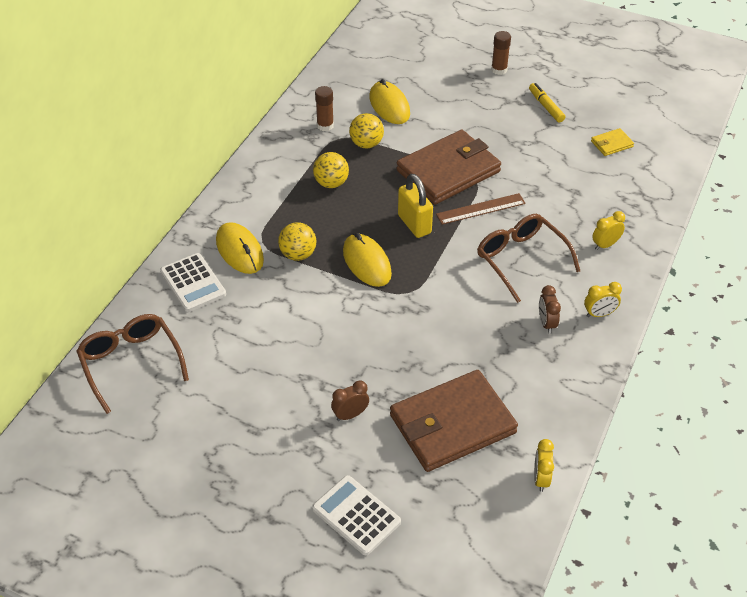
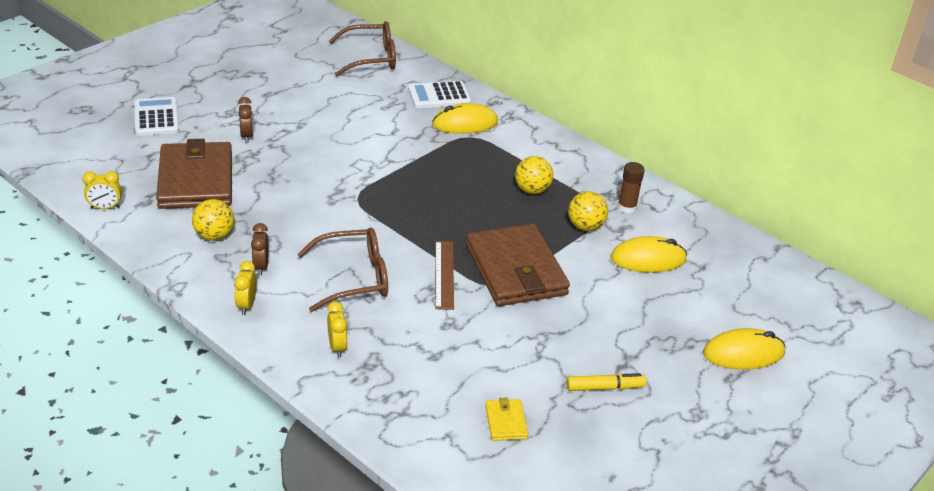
camera: 105 degrees right, 10 degrees down
(298, 254) = (442, 151): yellow ball -> yellow ball (214, 236)
(356, 515) = (156, 117): white calculator -> white calculator turned 75 degrees counterclockwise
(366, 262) = (409, 184): yellow mouse -> yellow mouse (743, 353)
(414, 224) = (445, 225): yellow padlock -> none
(499, 70) = (697, 370): brown glue stick -> none
(540, 478) = (105, 208): yellow clock -> yellow clock turned 150 degrees clockwise
(546, 323) = (261, 266): brown clock -> brown clock turned 105 degrees counterclockwise

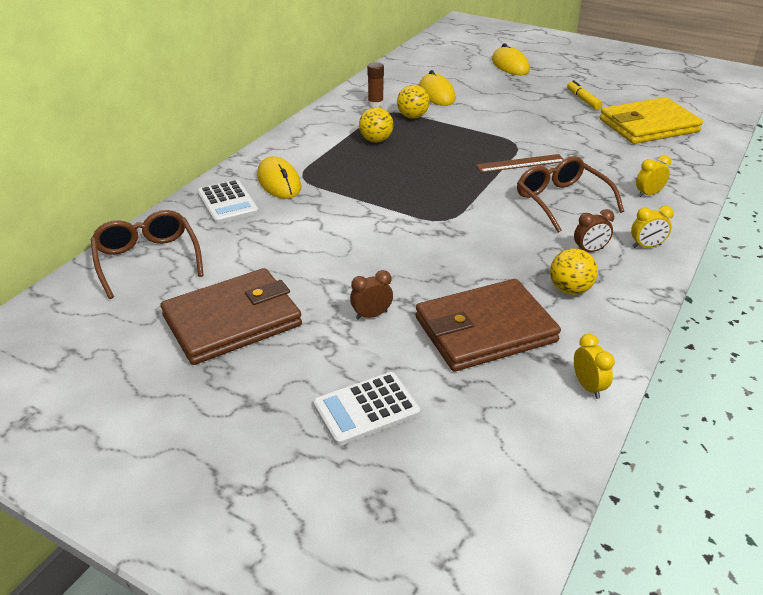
camera: 100 degrees left, 0 degrees up
(506, 422) = (648, 126): yellow wallet -> yellow wallet, size x2.41
(516, 270) = (489, 137): brown wallet -> brown wallet (232, 320)

